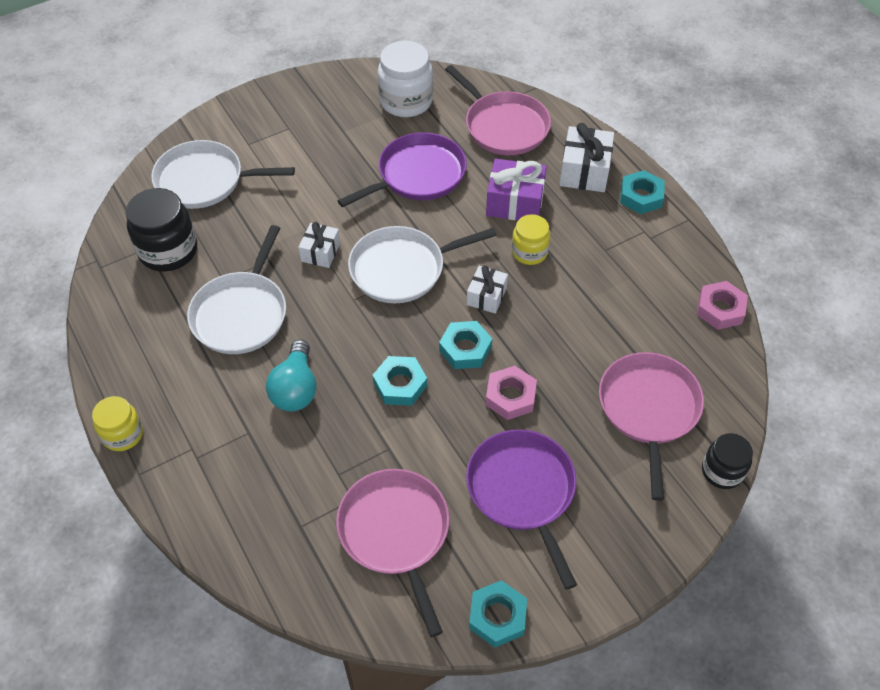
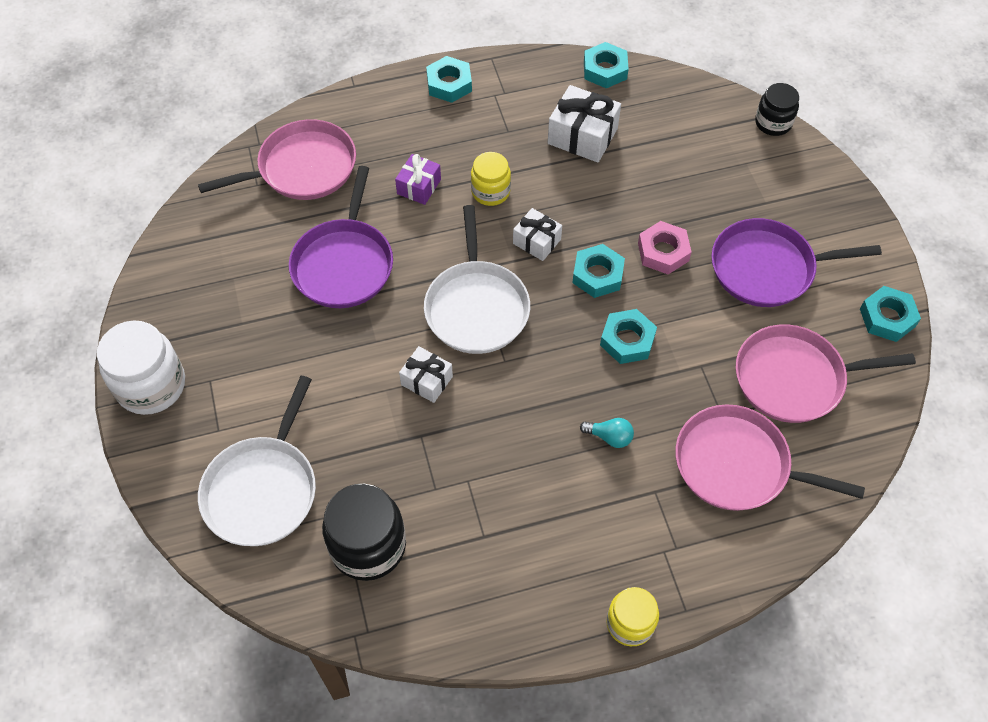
camera: 75 degrees left, 5 degrees up
(241, 313) = (491, 476): white pan -> none
(295, 389) = (609, 437): turquoise light bulb -> turquoise light bulb, size x0.56
(406, 101) = (220, 249): white jar -> white jar (151, 385)
(417, 175) = (344, 264): purple pan -> purple pan turned 150 degrees counterclockwise
(515, 202) = (419, 187): purple gift -> purple gift, size x0.62
(584, 171) = (397, 118): white gift -> white gift (582, 136)
(648, 409) = (701, 153): pink pan -> pink pan (737, 465)
(720, 309) = (605, 70): pink nut -> turquoise nut

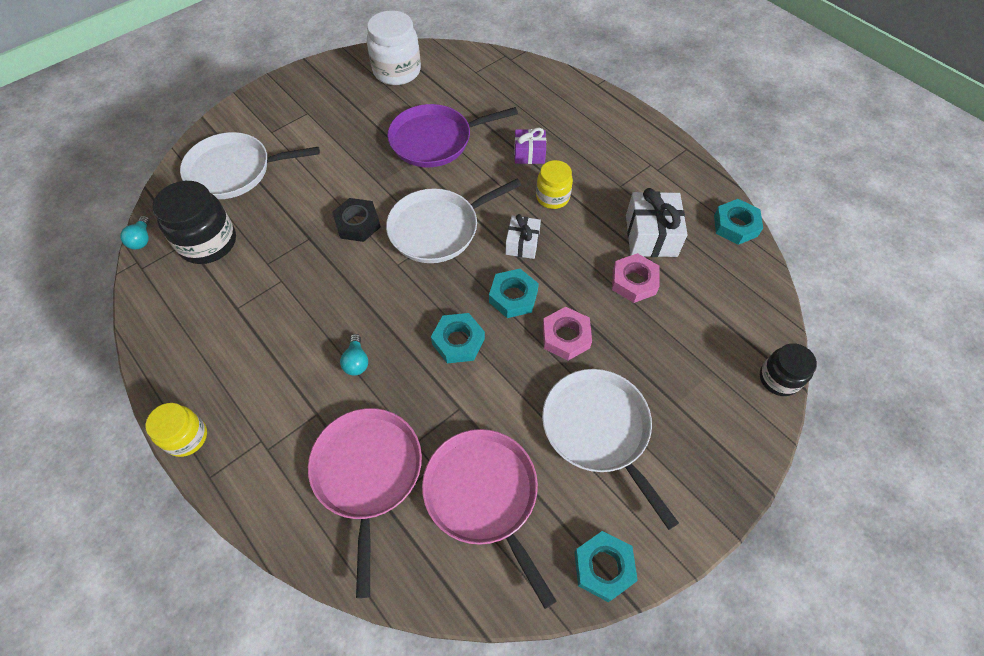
camera: 65 degrees right, 0 degrees up
(151, 385) = (292, 88): white jar -> white jar (397, 71)
(302, 168) = (504, 87): pink pan -> none
(320, 623) = (142, 239): none -> turquoise light bulb
(426, 380) = (357, 224): white gift -> black nut
(449, 84) = (640, 134): turquoise nut -> none
(628, 173) = (634, 281): none -> pink nut
(767, 268) = (598, 430): purple pan -> white pan

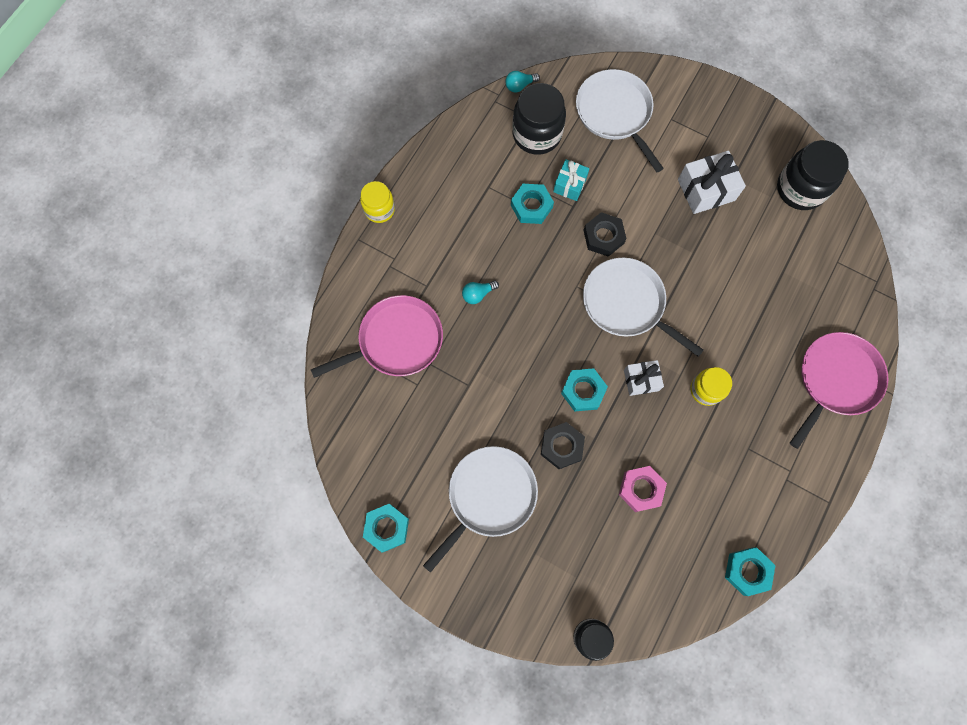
camera: 70 degrees right, 15 degrees up
(284, 233) = (570, 185): none -> turquoise gift
(397, 71) = (800, 189): white jar -> black jar
(435, 140) = (727, 260): purple pan -> none
(458, 341) = (524, 362): turquoise nut -> turquoise nut (531, 206)
(484, 495) = (408, 427): pink pan -> pink pan (835, 380)
(529, 154) = (750, 351): purple gift -> none
(566, 337) = (562, 446): pink nut -> black nut
(651, 235) = (700, 492): white gift -> white gift (706, 190)

